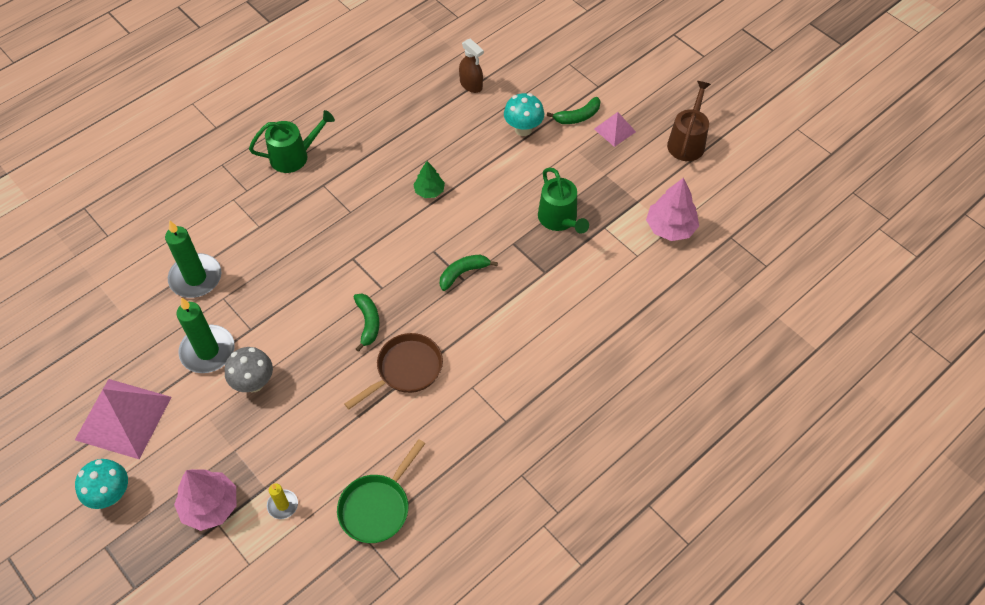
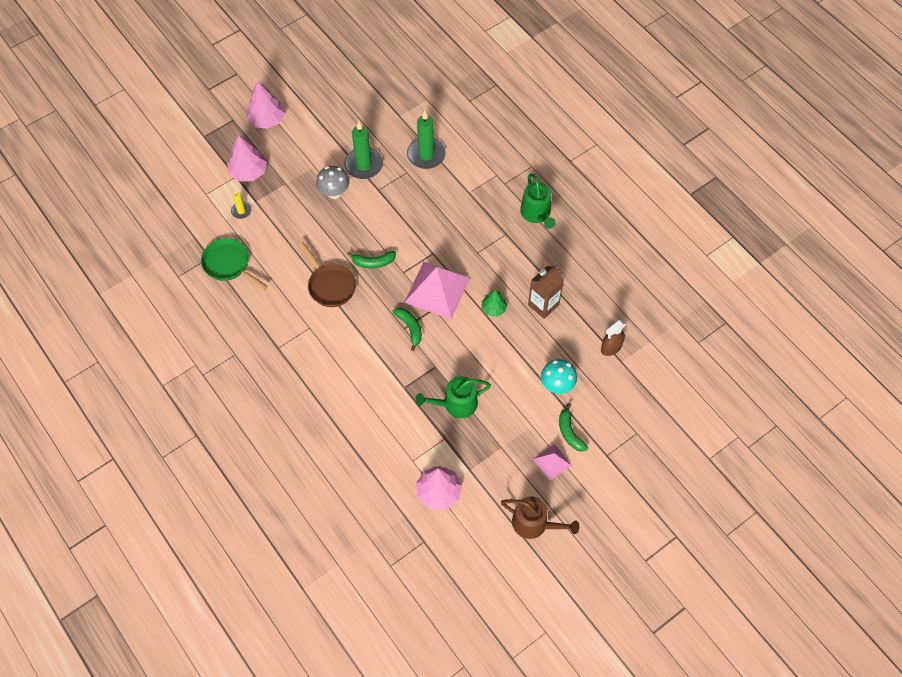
camera: 95 degrees right, 5 degrees up
(111, 495) = (266, 119): turquoise mushroom -> pink tree
(123, 418) = (319, 121): pink pyramid -> pink pyramid (437, 290)
(421, 145) = (543, 305): none -> brown carton

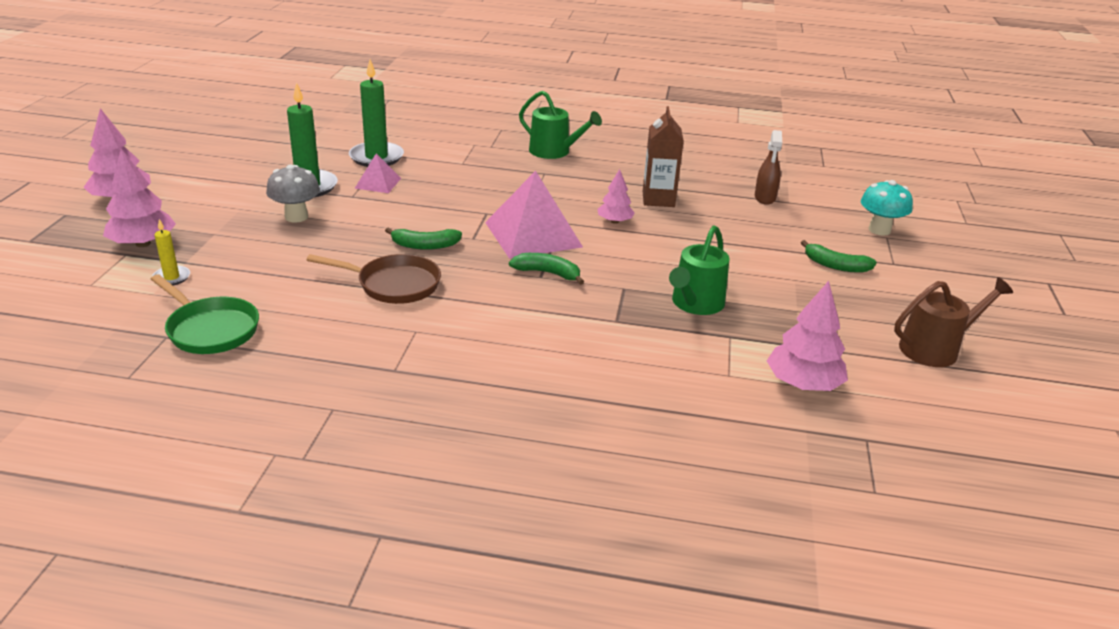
camera: 45 degrees left, 30 degrees down
(229, 264) = (210, 329): green pan -> green pan turned 135 degrees counterclockwise
(373, 262) = (425, 245): green banana -> green banana turned 45 degrees clockwise
(493, 308) = (615, 221): green tree -> pink tree
(552, 462) = (860, 294): pink pyramid -> pink pyramid (378, 183)
(557, 385) = (765, 242): turquoise mushroom -> turquoise mushroom (879, 230)

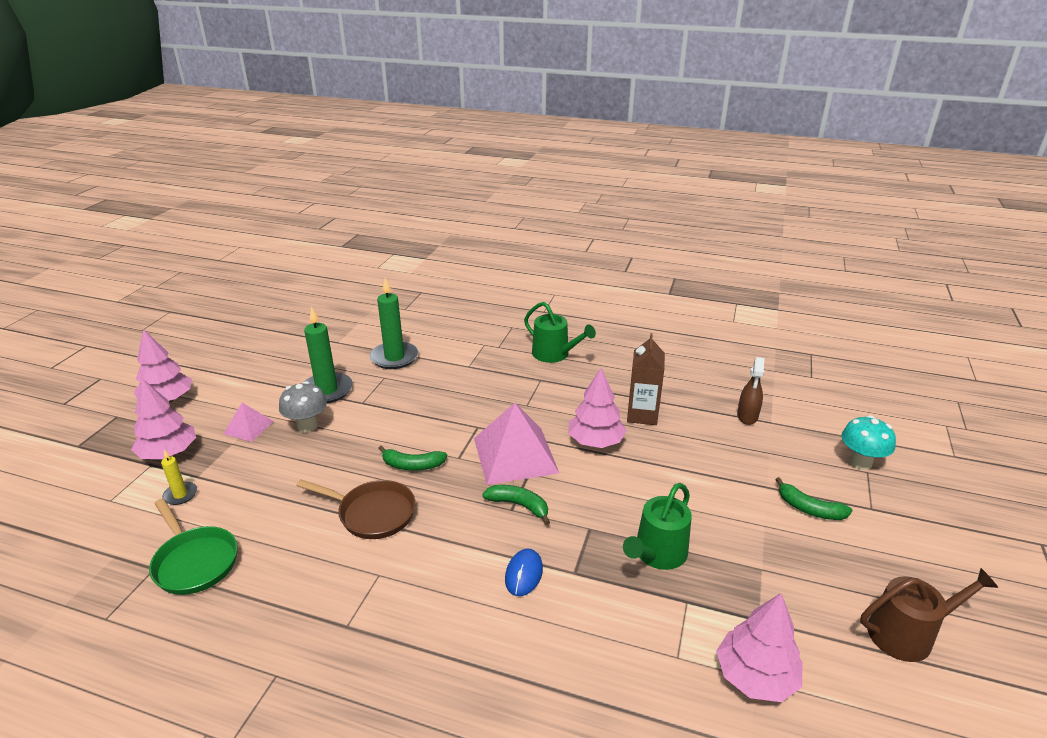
camera: 10 degrees right, 0 degrees up
(378, 183) = (388, 388): pink pyramid -> pink pyramid (248, 427)
(566, 324) = (524, 574): none -> blue mouse
(615, 221) = (595, 441): pink tree -> pink tree, size x1.63

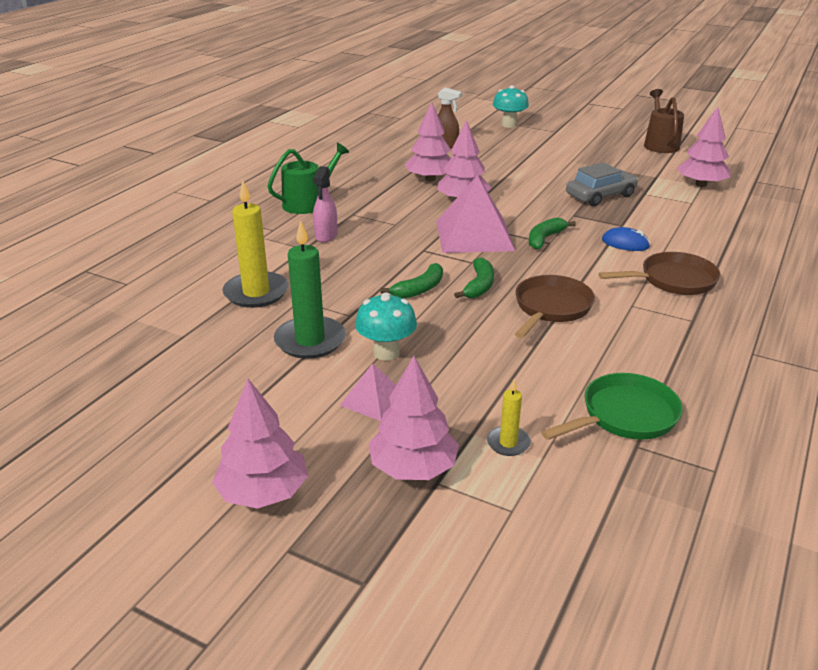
camera: 80 degrees left, 0 degrees up
(307, 426) = (386, 352): grey mushroom -> turquoise mushroom
(394, 357) = (256, 293): green candle -> yellow candle
(435, 615) = (673, 280): none -> brown pan
(493, 372) = (326, 236): none -> pink spray bottle
(642, 415) = (430, 179): brown carton -> pink tree
(657, 553) = (600, 196): green watering can -> grey car
(809, 509) = (555, 146): green banana -> green banana (419, 289)

